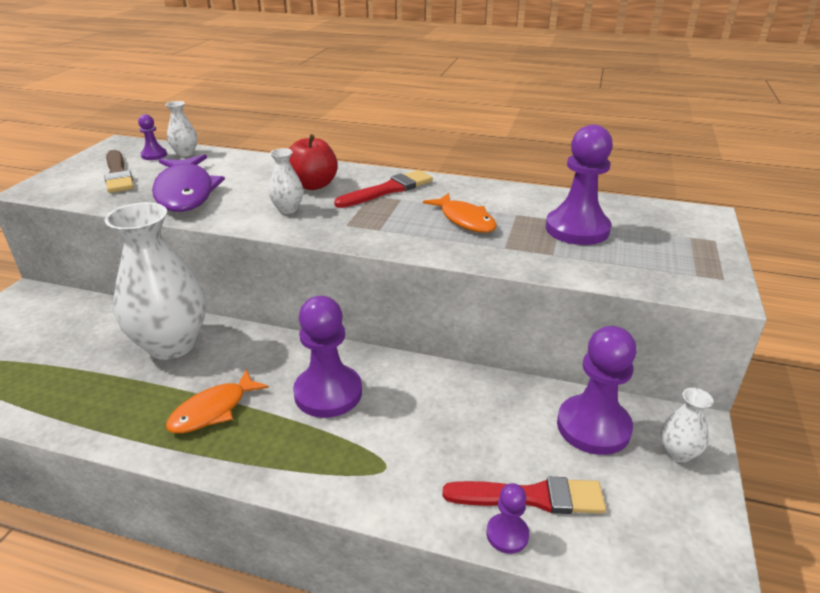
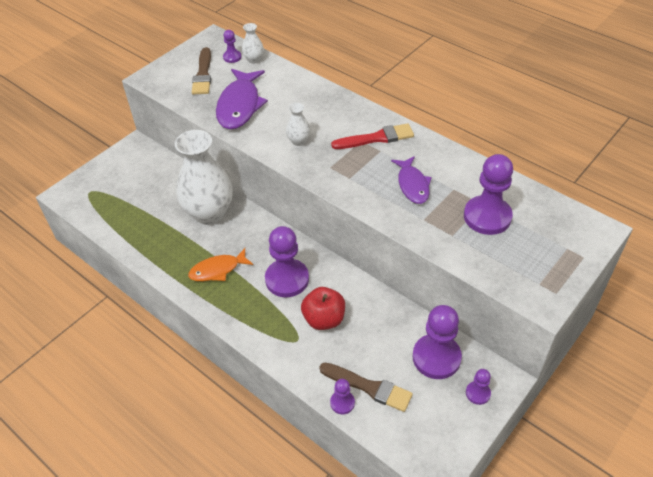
camera: 25 degrees right, 15 degrees up
(313, 185) = (326, 119): red apple -> red apple (324, 319)
(464, 220) = (412, 185): orange fish -> purple fish
(531, 497) = (369, 387): red brush -> brown brush
(678, 453) = (478, 393): white vase -> purple pawn

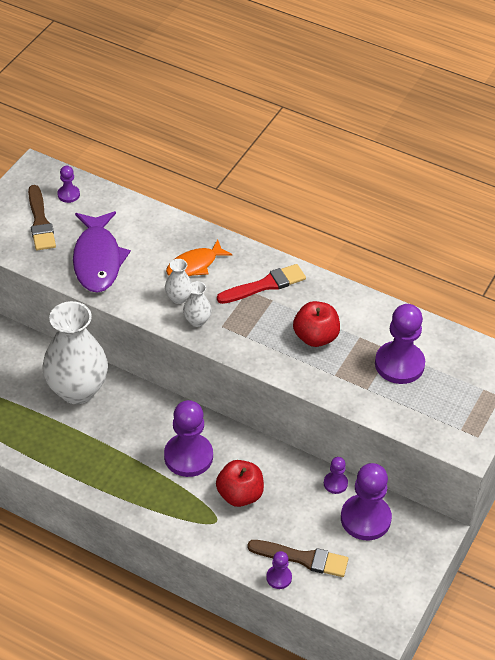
camera: 15 degrees left, 0 degrees up
(217, 270) = (107, 456): orange fish -> orange fish (194, 265)
(254, 60) = (96, 196): white vase -> white vase (197, 321)
(412, 185) = (315, 337): purple fish -> red apple
(478, 393) = (413, 548): purple pawn -> purple pawn (335, 483)

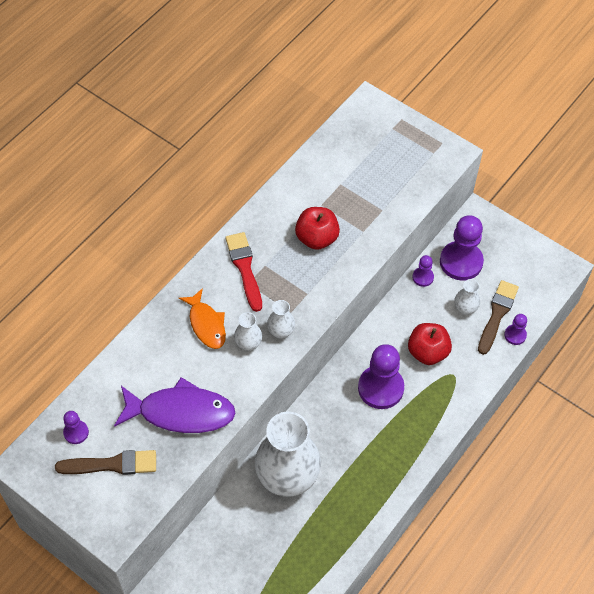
camera: 80 degrees left, 10 degrees up
(303, 526) = (465, 308): none -> white vase
(399, 364) = (357, 181): purple pawn -> none

